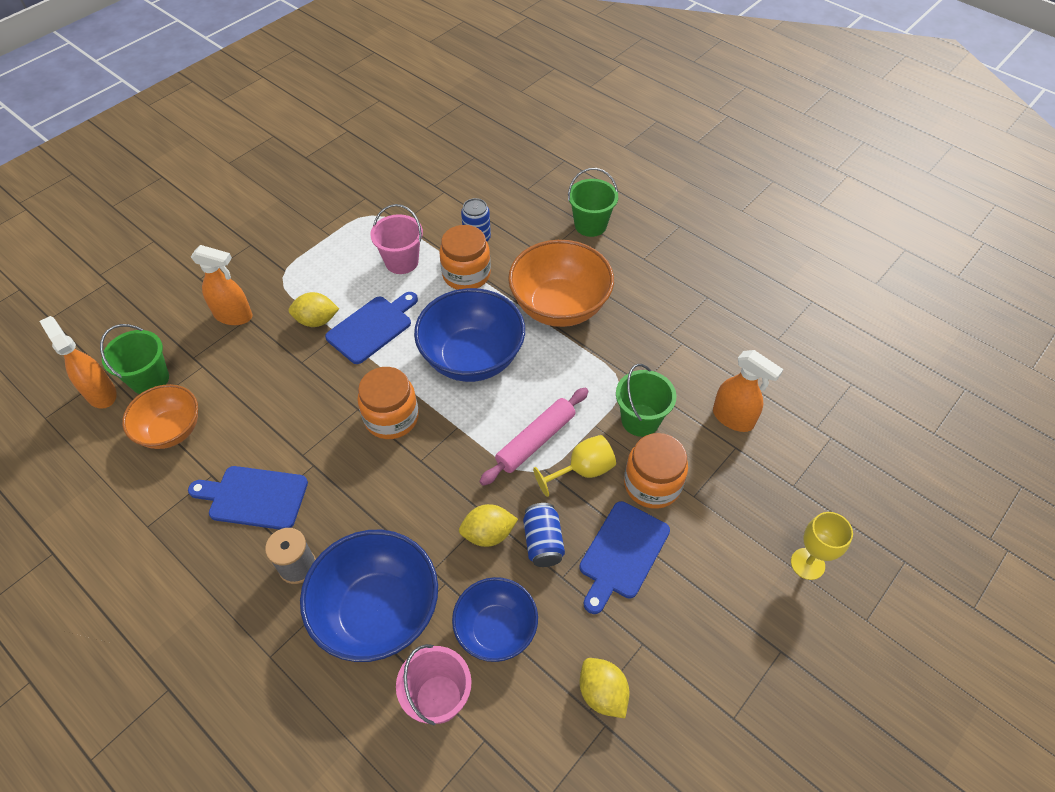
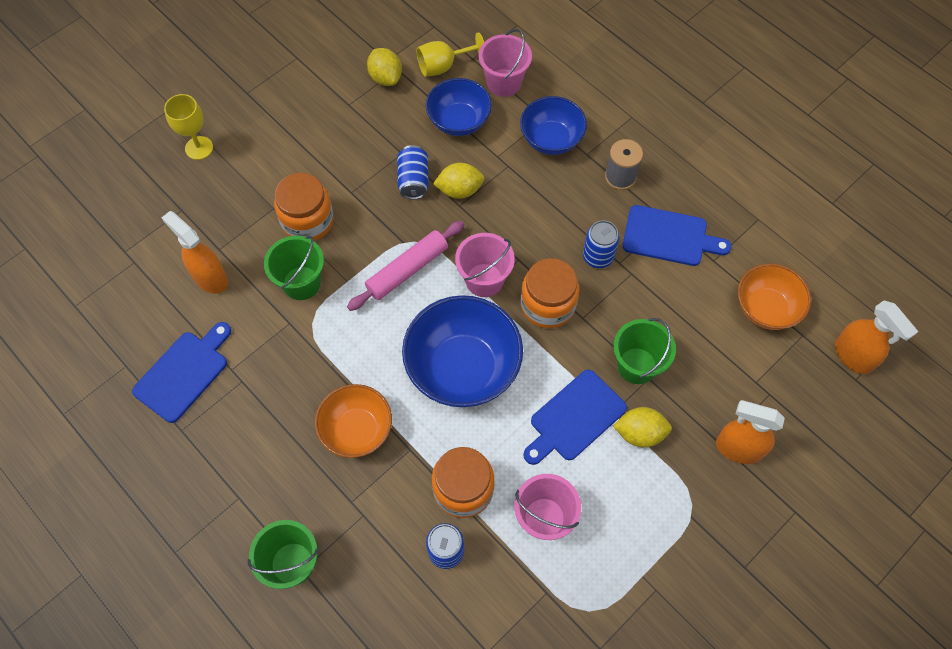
camera: 175 degrees left, 10 degrees up
(150, 379) = (807, 369): green bucket -> green bucket (637, 365)
(336, 469) = (597, 257): none -> blue can
(378, 612) = (551, 139): blue bowl -> blue bowl, size x0.63
(456, 436) = (484, 280): none -> pink bucket
(559, 306) = (357, 430): orange bowl -> orange bowl, size x0.63
(582, 470) = (368, 238): yellow goblet -> yellow goblet (443, 66)
(622, 553) = (348, 167): blue cutting board -> blue cutting board (184, 373)

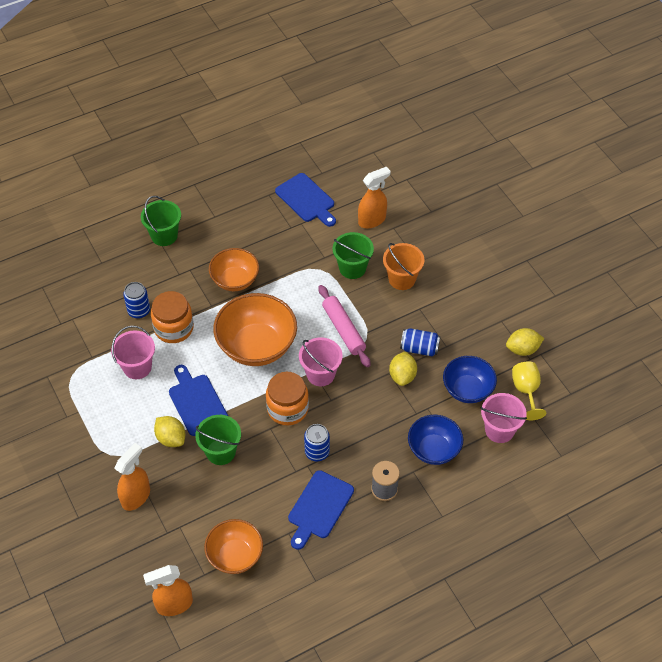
camera: 105 degrees right, 10 degrees down
(199, 148) = (482, 226): yellow goblet -> none
(307, 221) = (402, 279): orange jar -> orange bucket
(463, 368) = (257, 346): blue bowl -> orange bowl
(639, 433) = (171, 438): yellow lemon -> yellow lemon turned 60 degrees counterclockwise

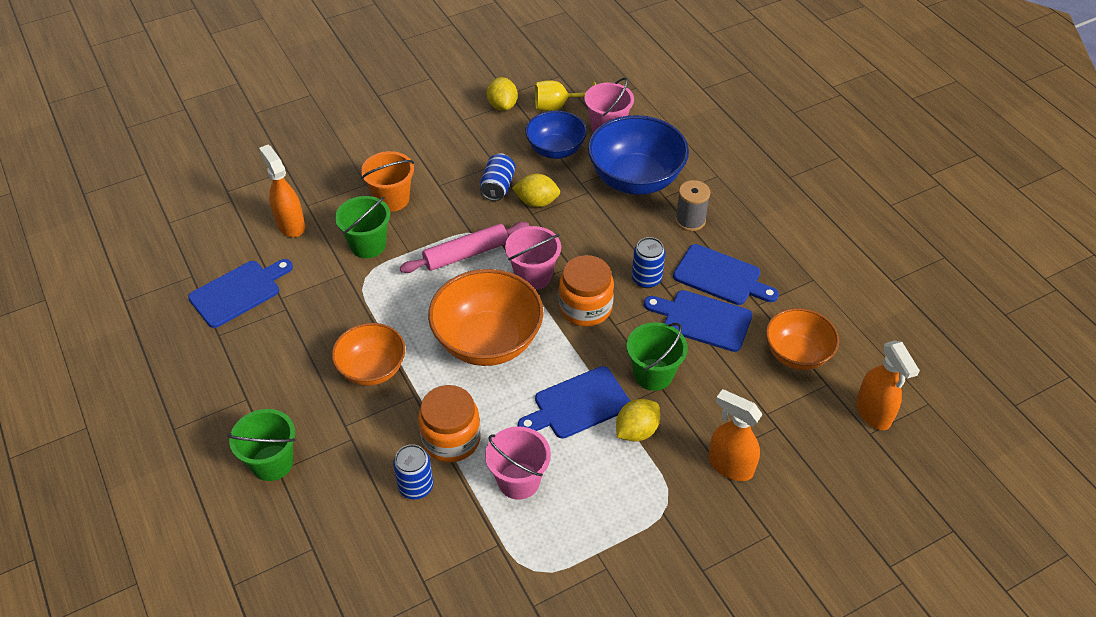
camera: 90 degrees left, 5 degrees down
(273, 490) = (703, 320): none -> blue cutting board
(434, 449) = (635, 179): blue bowl -> blue bowl, size x1.58

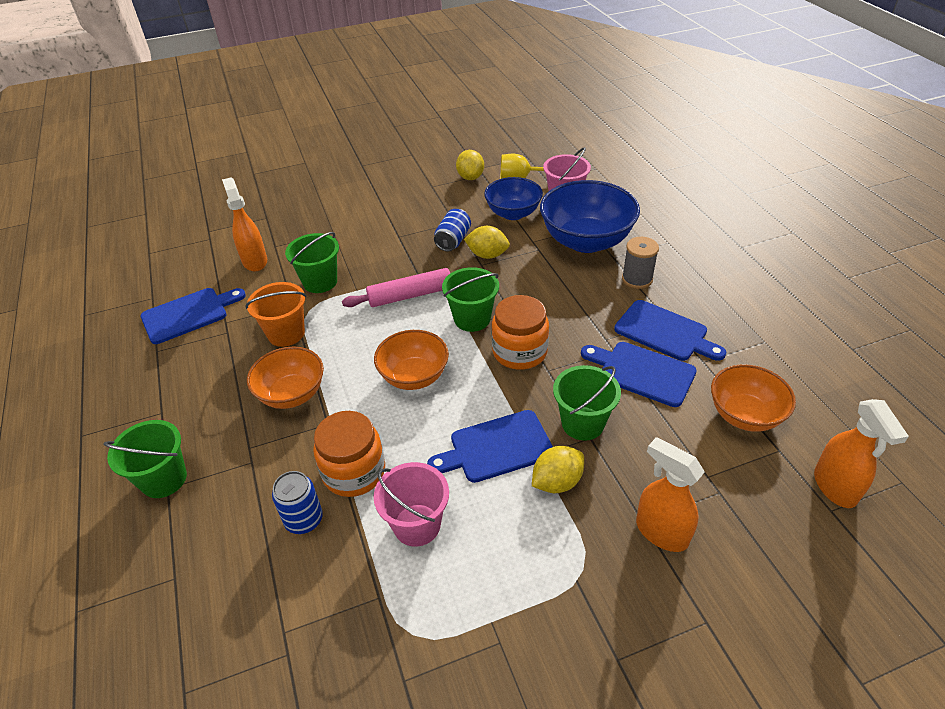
camera: 10 degrees right, 5 degrees down
(392, 199) = (352, 245): orange bucket -> orange bucket (286, 333)
(487, 341) = (414, 376): orange bowl -> orange bowl, size x0.63
(533, 276) = (472, 319): pink bucket -> green bucket
(646, 279) = (586, 329): blue can -> none

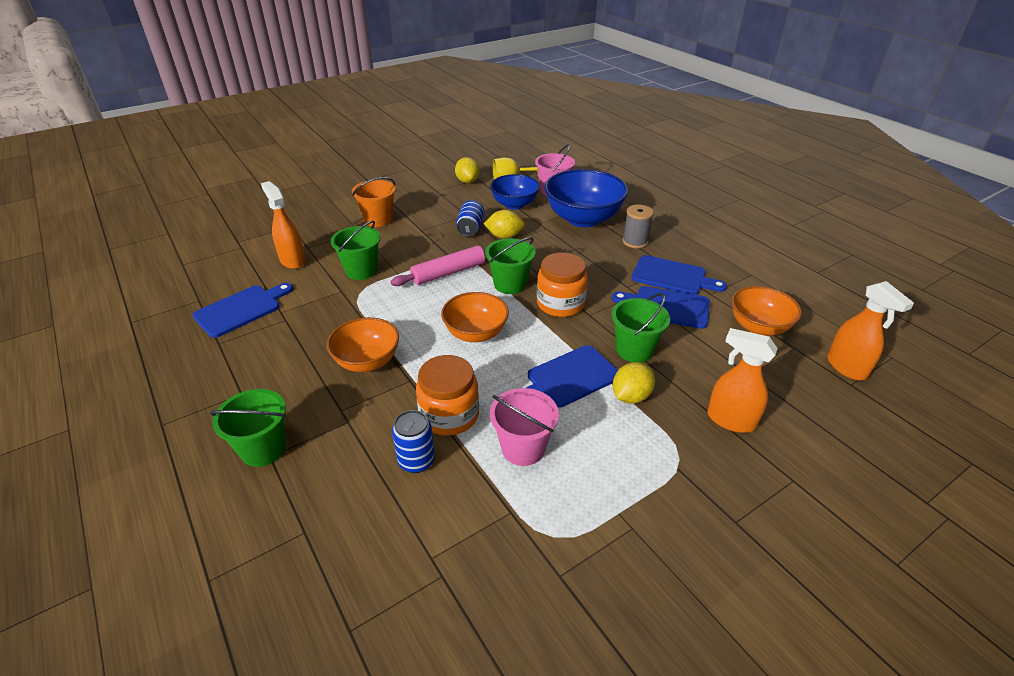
camera: 15 degrees left, 5 degrees down
(286, 333) = (344, 314): orange bucket -> orange bucket (378, 220)

